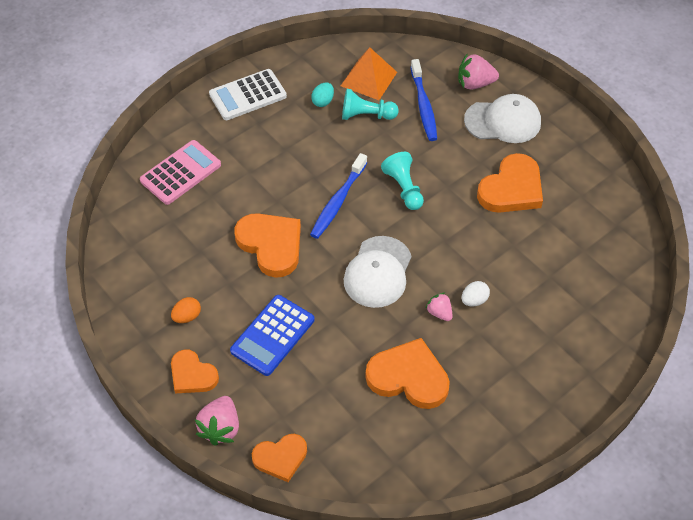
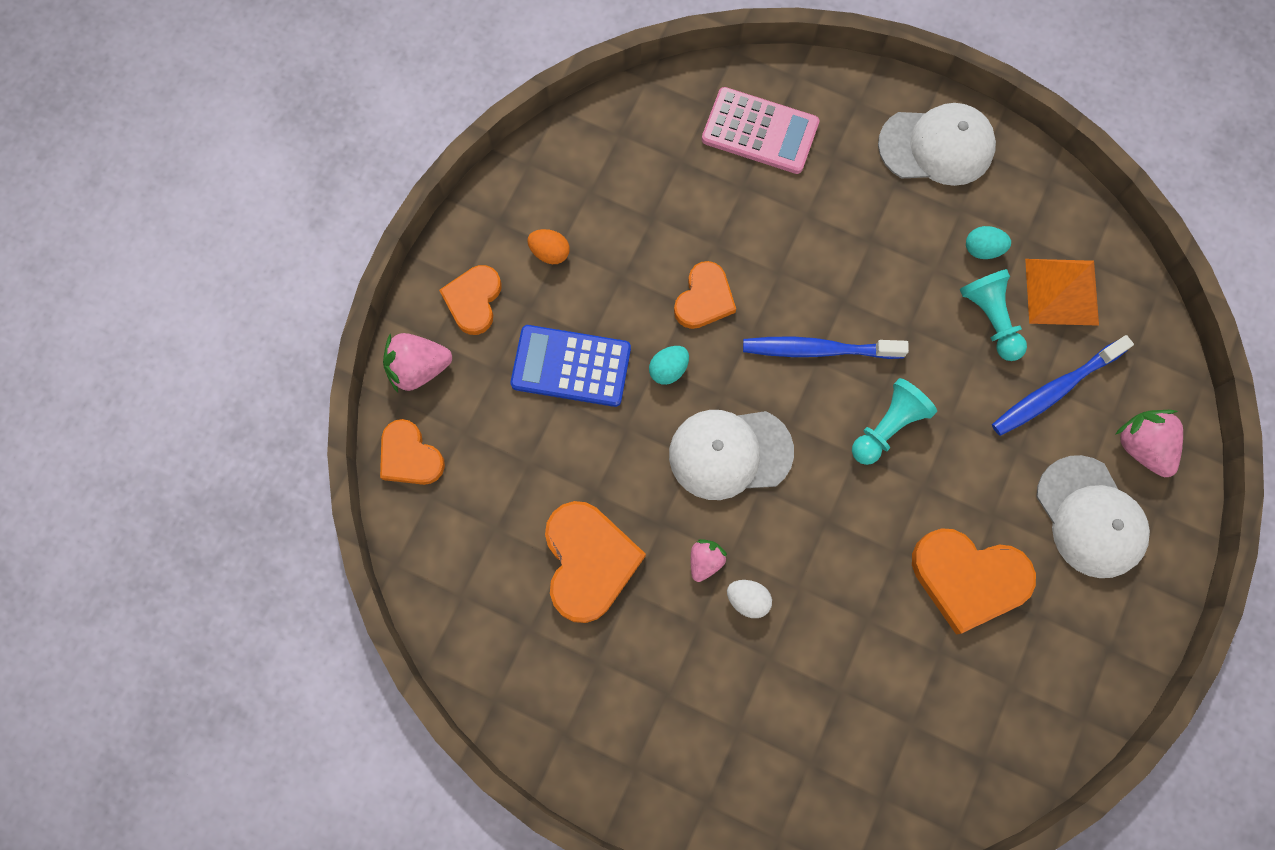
camera: 65 degrees right, 20 degrees up
(247, 95) = (936, 146): white calculator -> white cap
(271, 245) = (704, 299): orange heart -> orange heart, size x0.63
(306, 282) = (668, 369): none -> turquoise egg

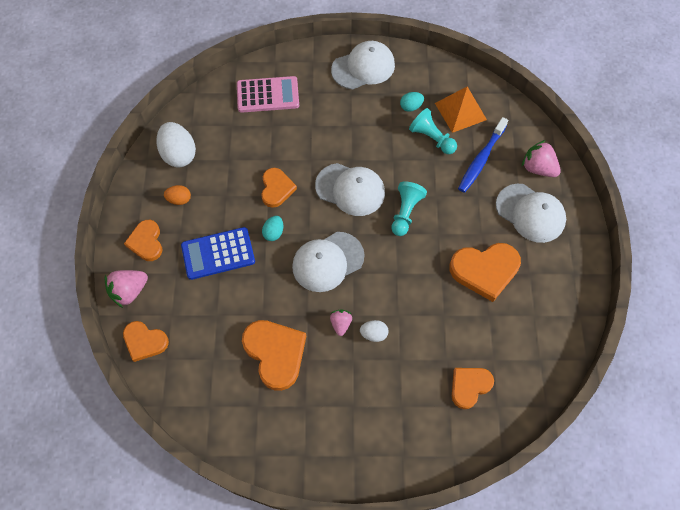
camera: 25 degrees left, 10 degrees down
(580, 176) = (179, 154): none -> white egg
(818, 350) = (350, 189): blue toothbrush -> white cap
(854, 748) = (469, 386): none -> orange heart

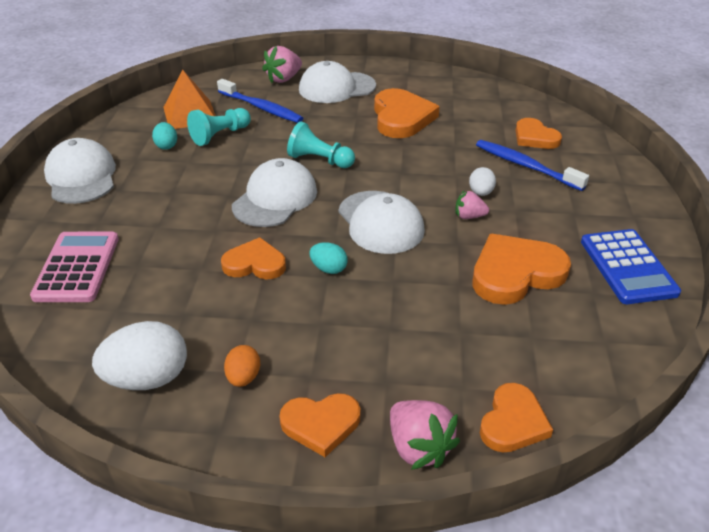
camera: 85 degrees left, 25 degrees down
(218, 253) = (355, 329): blue calculator -> blue calculator (627, 267)
(419, 373) = (525, 166): none -> blue toothbrush
(530, 213) = (336, 88): white cap -> white cap turned 150 degrees counterclockwise

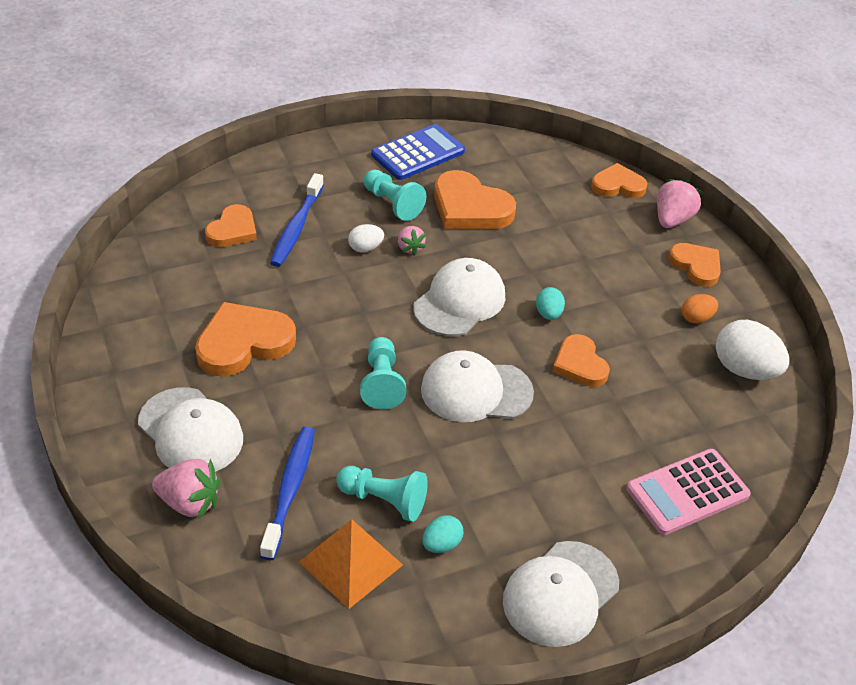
camera: 120 degrees left, 5 degrees up
(541, 225) = (392, 204): none -> turquoise pawn

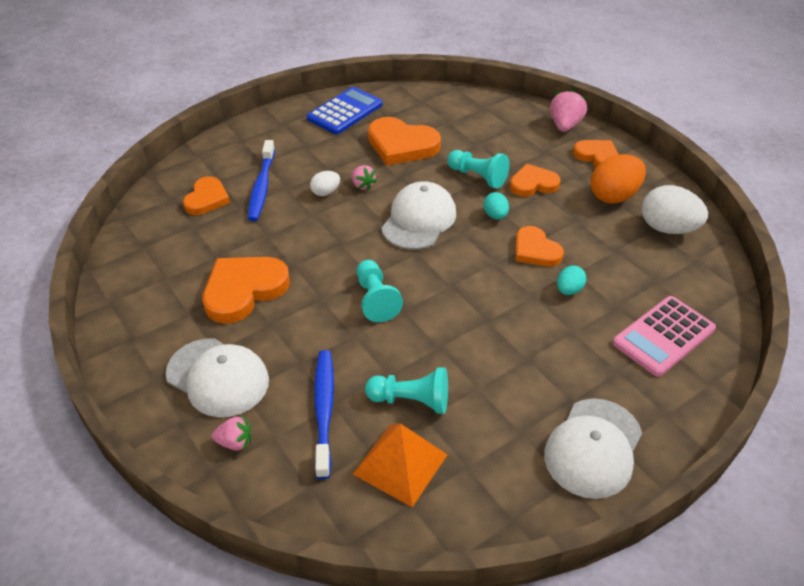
camera: 10 degrees left, 0 degrees up
(189, 502) = (235, 442): pink strawberry -> pink strawberry, size x0.61
(392, 204) = (337, 153): turquoise pawn -> turquoise pawn (478, 177)
(441, 544) = (475, 428): turquoise egg -> turquoise egg (569, 290)
(476, 391) = (458, 289): white cap -> none
(618, 185) = (513, 108): orange heart -> orange heart (533, 184)
(696, 318) = (614, 196): orange egg -> orange egg, size x1.89

